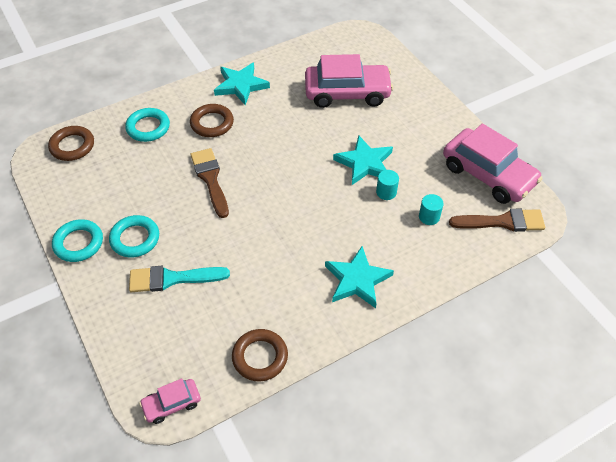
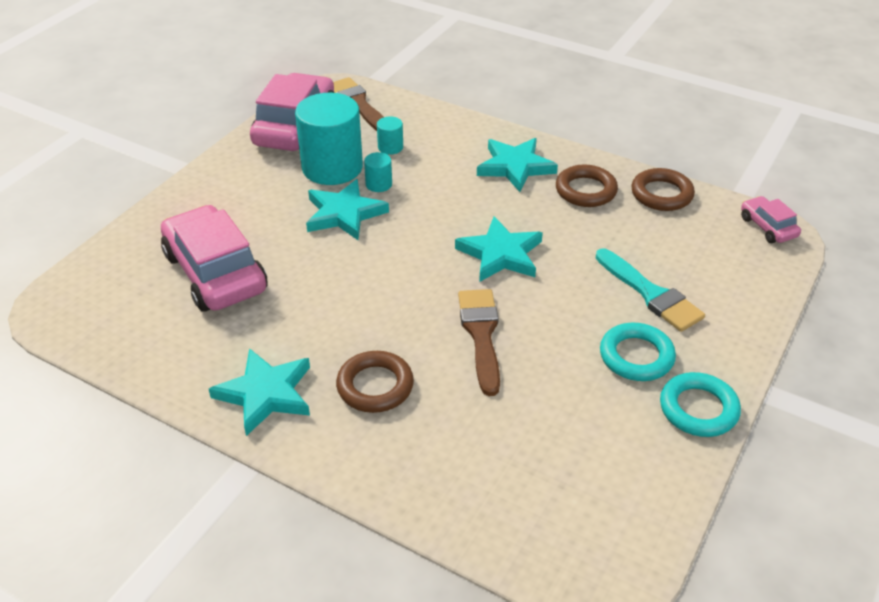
camera: 120 degrees left, 10 degrees down
(72, 146) = (556, 540): brown ring -> brown ring (585, 190)
(148, 127) = (440, 460): turquoise ring -> none
(172, 404) = (767, 227): pink car -> pink car turned 150 degrees counterclockwise
(210, 179) = (481, 334): brown brush -> brown brush turned 135 degrees clockwise
(268, 221) = (501, 254): none -> turquoise star
(422, 176) = (332, 167): none -> turquoise cylinder

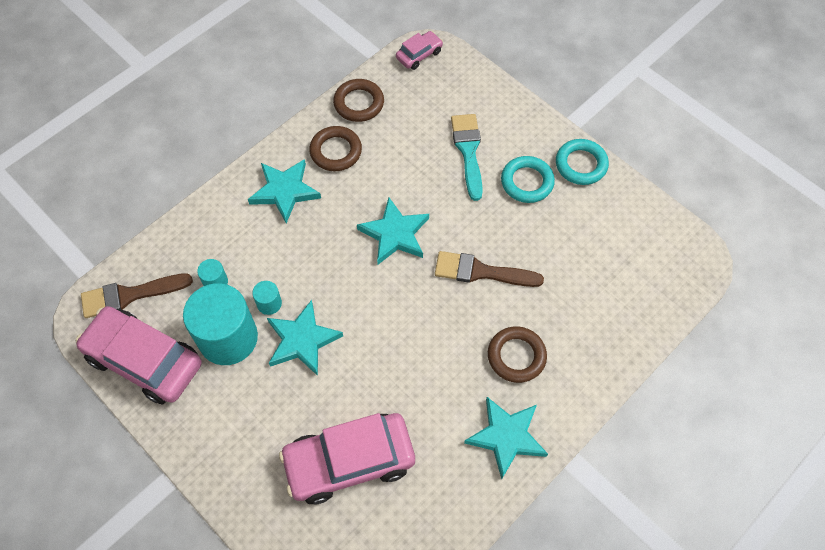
camera: 75 degrees left, 20 degrees up
(651, 294) = (468, 151): turquoise brush -> turquoise brush turned 75 degrees counterclockwise
(767, 227) = (419, 55): pink car -> pink car turned 150 degrees clockwise

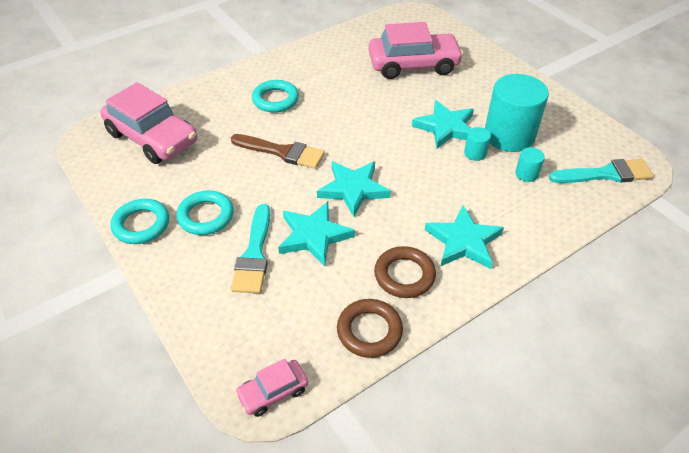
camera: 170 degrees left, 15 degrees down
(130, 295) = (606, 174): brown brush -> turquoise brush
(144, 360) = (578, 130): pink car -> pink car (152, 138)
(506, 437) = (300, 64): turquoise star -> turquoise star (314, 236)
(516, 356) = (275, 100): brown ring -> turquoise ring

